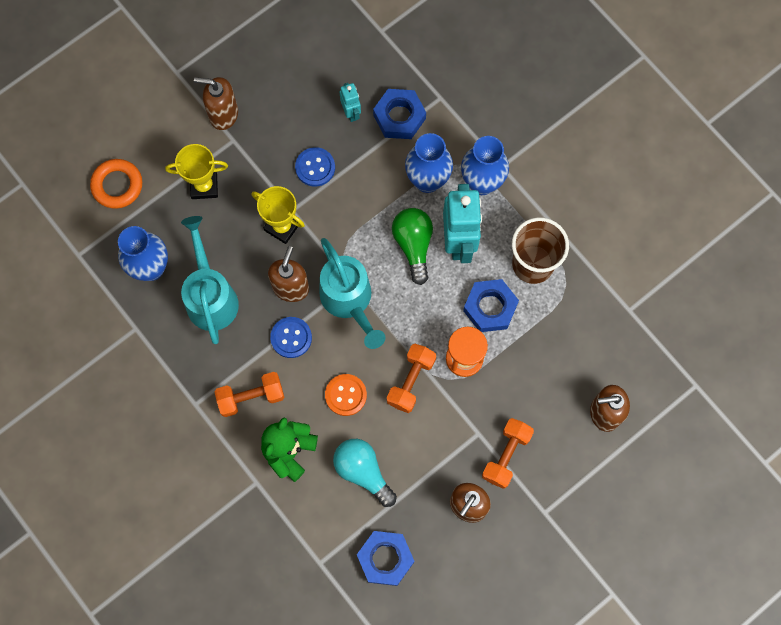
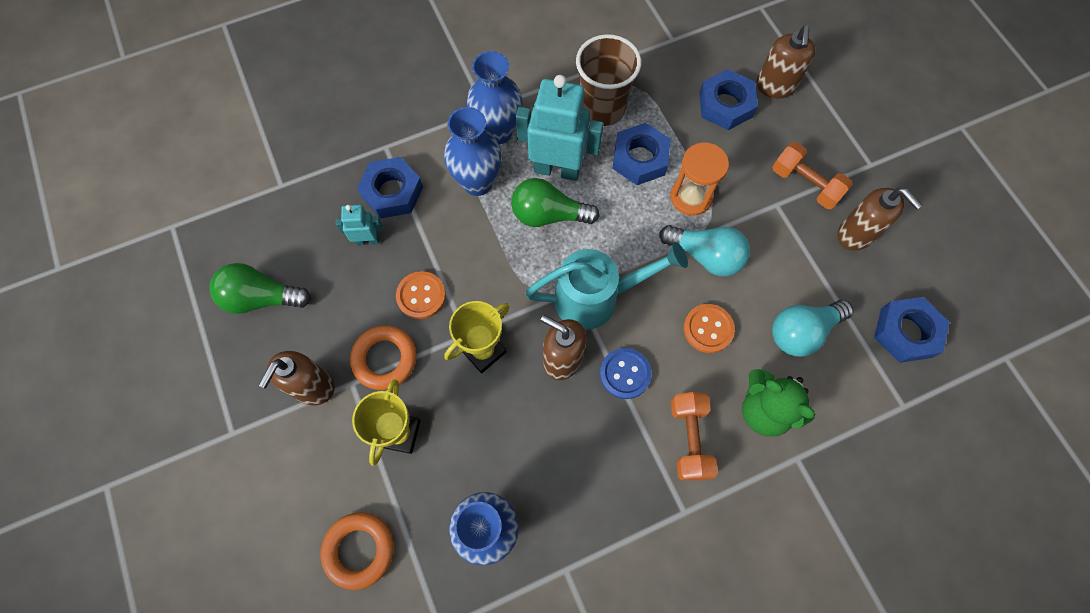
camera: 75 degrees left, 5 degrees down
(211, 296) = (548, 459): turquoise watering can -> none
(257, 157) = (385, 359): none -> orange ring
(282, 53) = (261, 298): none -> green light bulb
(315, 167) = (421, 296): blue button -> orange button
(411, 381) = (705, 256): orange dumbbell -> turquoise light bulb
(570, 371) = (725, 105): none -> blue nut

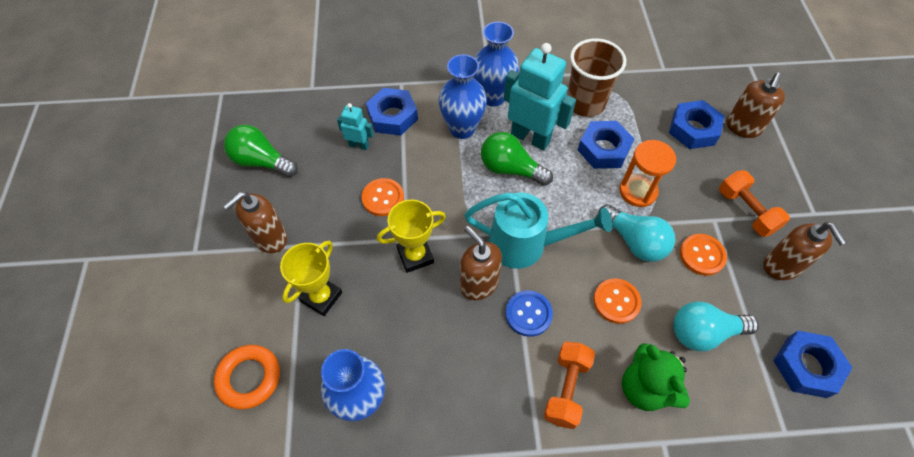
camera: 20 degrees right, 10 degrees down
(385, 359) = (334, 236): orange ring -> none
(776, 248) = (702, 255): none -> orange button

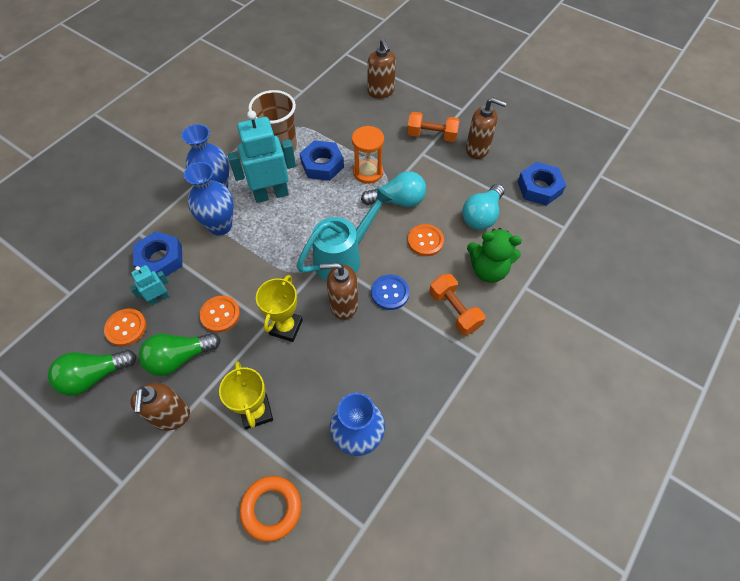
camera: 50 degrees left, 0 degrees up
(510, 169) = (281, 223): green light bulb -> green light bulb (179, 358)
(693, 129) = (357, 113): blue nut -> none
(702, 255) = (437, 177): orange button -> orange button (126, 328)

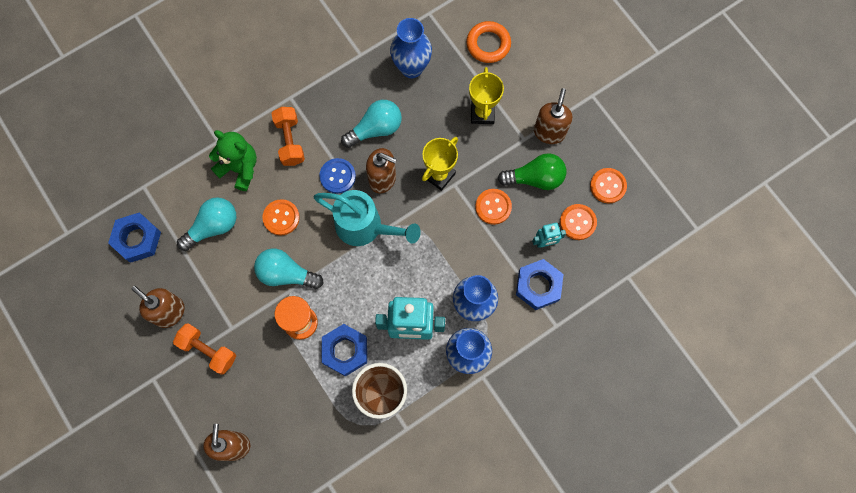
camera: 160 degrees left, 15 degrees up
(94, 376) = (608, 186): green light bulb -> orange button
(343, 257) = (365, 227): turquoise watering can -> turquoise watering can turned 135 degrees counterclockwise
(371, 352) = (375, 129): none -> turquoise light bulb

